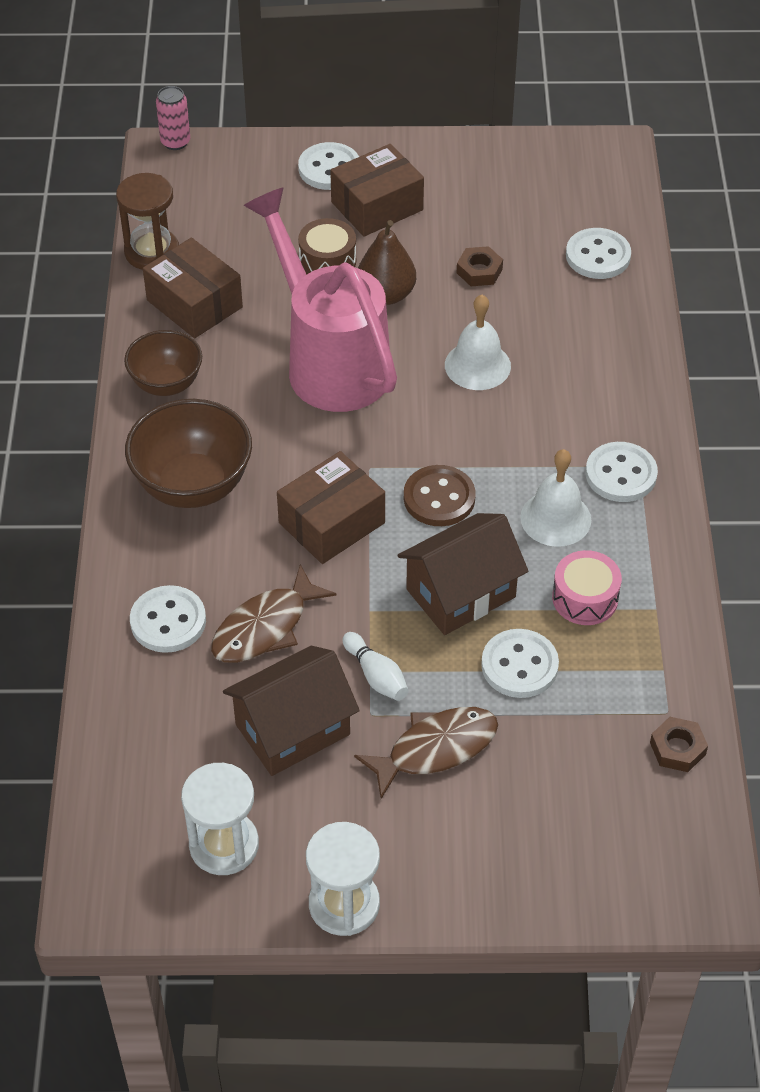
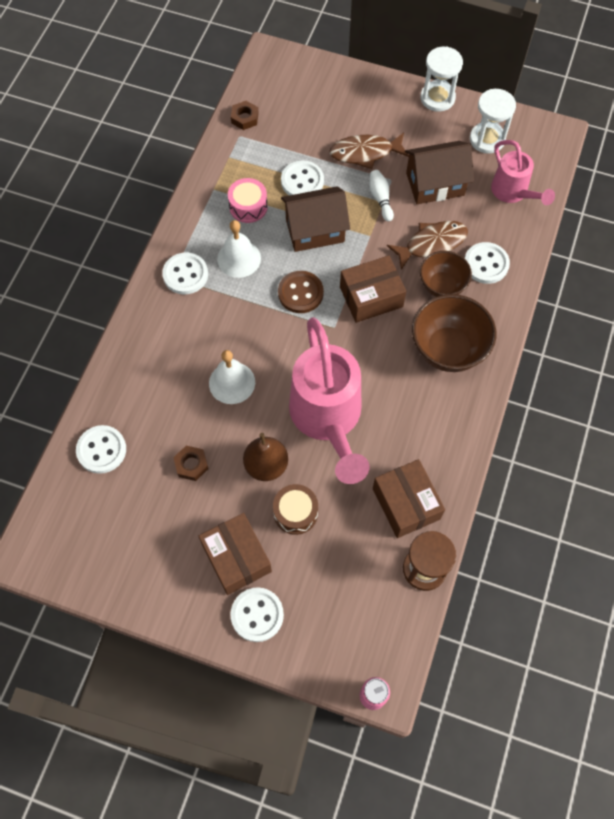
camera: 160 degrees left, 15 degrees up
(151, 755) = (513, 193): none -> pink watering can
(166, 384) = (444, 436): brown bowl -> brown bowl (442, 286)
(377, 206) = (236, 558): brown box -> brown box turned 75 degrees clockwise

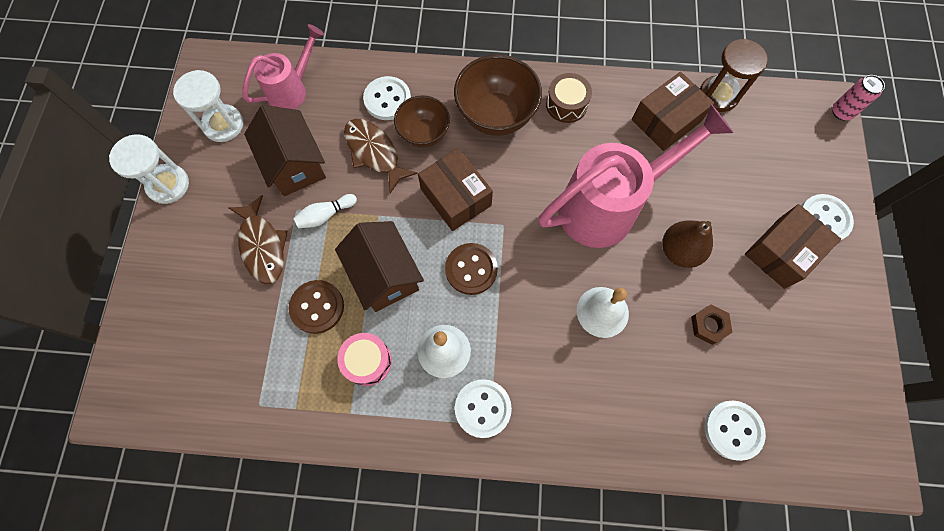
camera: 105 degrees left, 5 degrees up
(245, 118) = (228, 407): brown nut -> none
(295, 513) = (715, 211): brown drum -> brown drum (566, 104)
(302, 181) = (317, 307): white button -> brown button

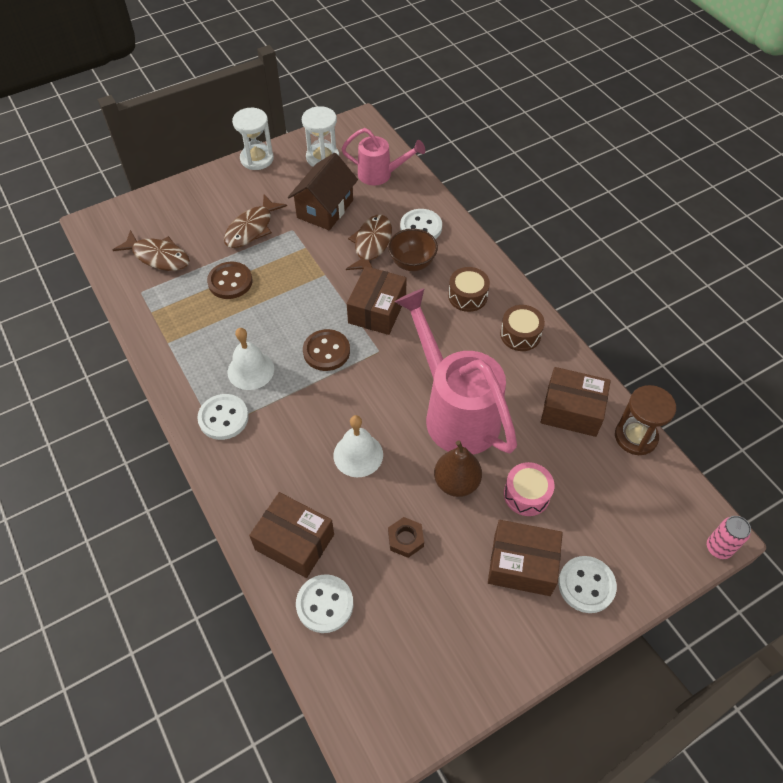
camera: 55 degrees right, 15 degrees down
(223, 360) = (158, 256): none -> brown fish
(325, 215) = (301, 247): white bowling pin -> none
(367, 361) = (211, 331): pink drum -> pink drum (526, 494)
(384, 275) = (282, 304): brown house -> none
(496, 115) = (467, 296): brown bowl -> brown drum
(609, 206) = (455, 411): pink watering can -> pink watering can turned 150 degrees counterclockwise
(658, 420) = (294, 542): none -> brown box

